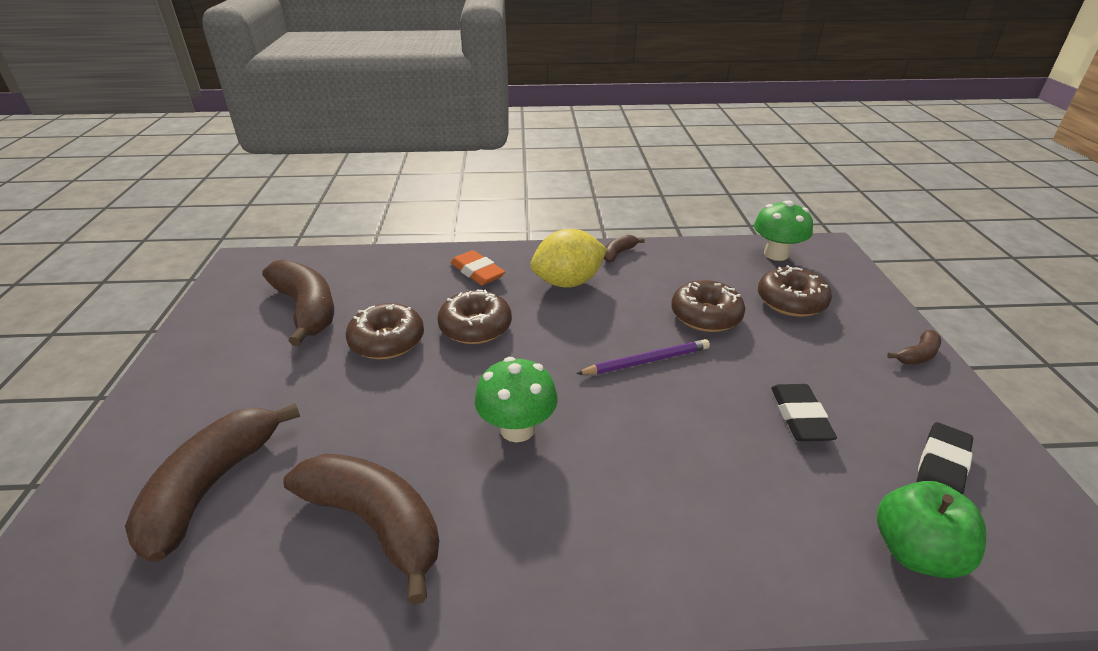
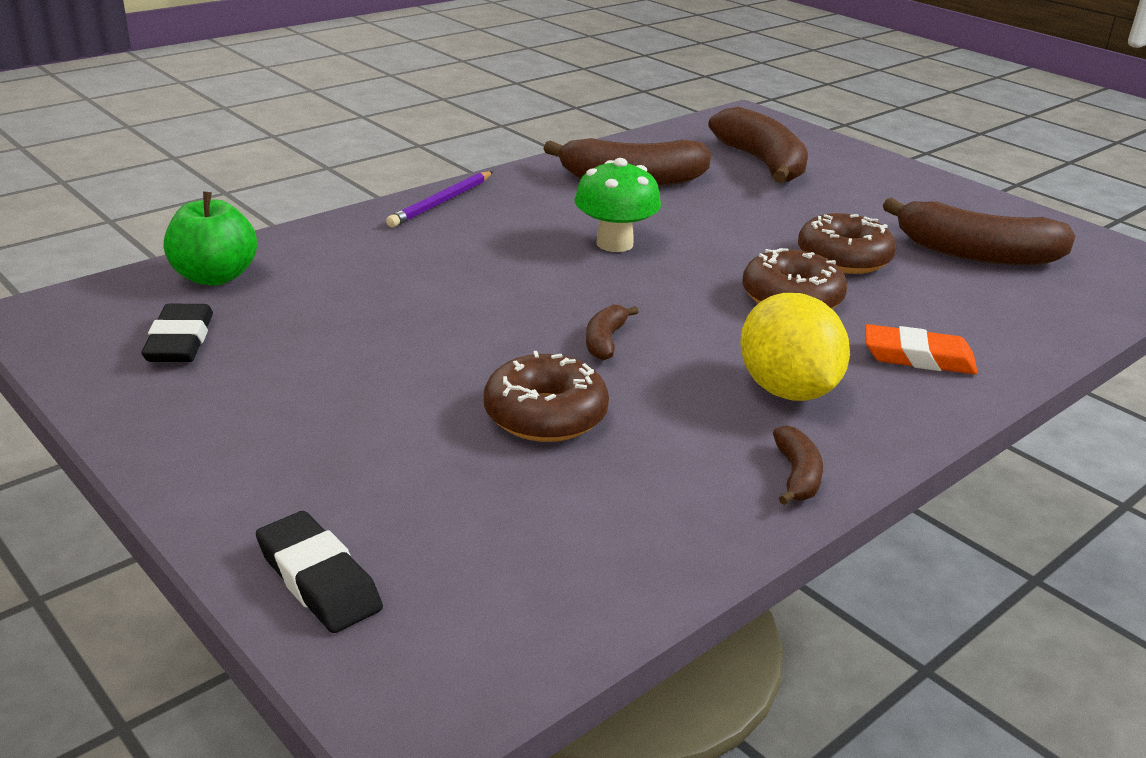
camera: 140 degrees right, 5 degrees down
(568, 282) = (786, 390): yellow lemon -> yellow lemon turned 45 degrees counterclockwise
(646, 361) = (563, 332): purple pencil -> purple pencil (441, 202)
(776, 254) = (520, 613): green mushroom -> none
(791, 301) = (430, 495): brown donut -> none
(800, 417) = (349, 337): black eraser -> black eraser (319, 579)
(917, 355) = (194, 472): brown banana -> brown banana (605, 341)

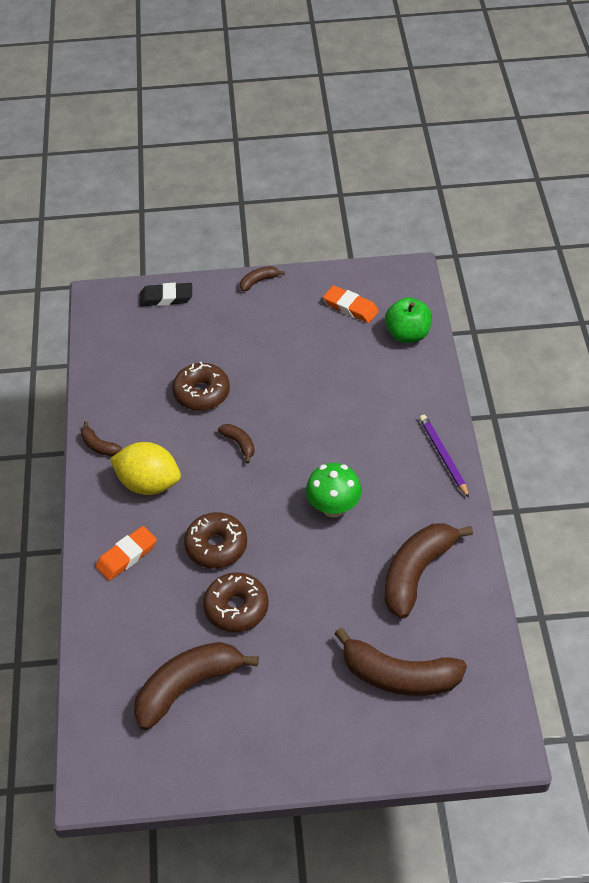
camera: 130 degrees right, 20 degrees up
(167, 466) = (258, 281): none -> brown banana
(180, 341) = (350, 307): black eraser -> orange eraser

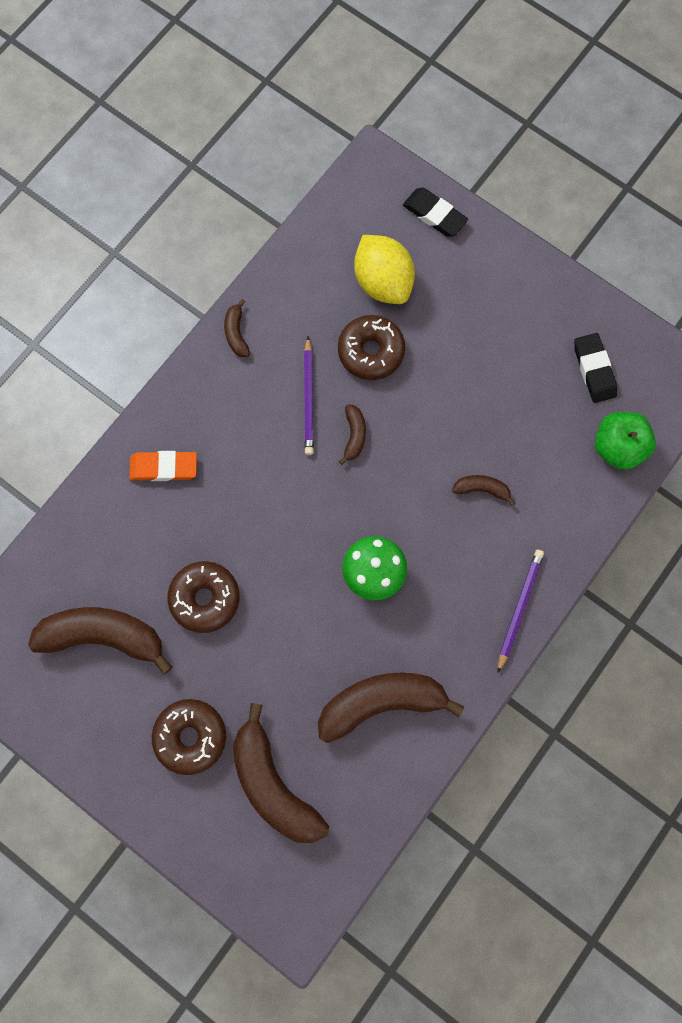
camera: 40 degrees right, 25 degrees up
(149, 483) = (243, 410): yellow lemon -> yellow lemon (383, 282)
(187, 446) = (308, 398): none -> purple pencil
(216, 546) = (242, 523): brown donut -> brown donut (190, 736)
(258, 281) = (536, 266): brown banana -> brown banana (482, 489)
(350, 307) = (594, 370): orange eraser -> black eraser

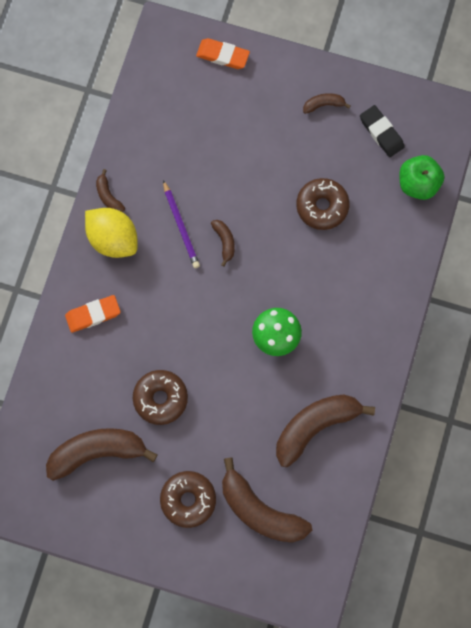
camera: 20 degrees left, 0 degrees up
(371, 351) = (213, 175): brown donut -> brown donut (322, 206)
(383, 282) = (203, 120): yellow lemon -> yellow lemon (113, 239)
(434, 215) = (222, 55): black eraser -> orange eraser
(482, 489) = (331, 248): brown banana -> brown banana (323, 105)
(519, 608) = (389, 325): purple pencil -> none

